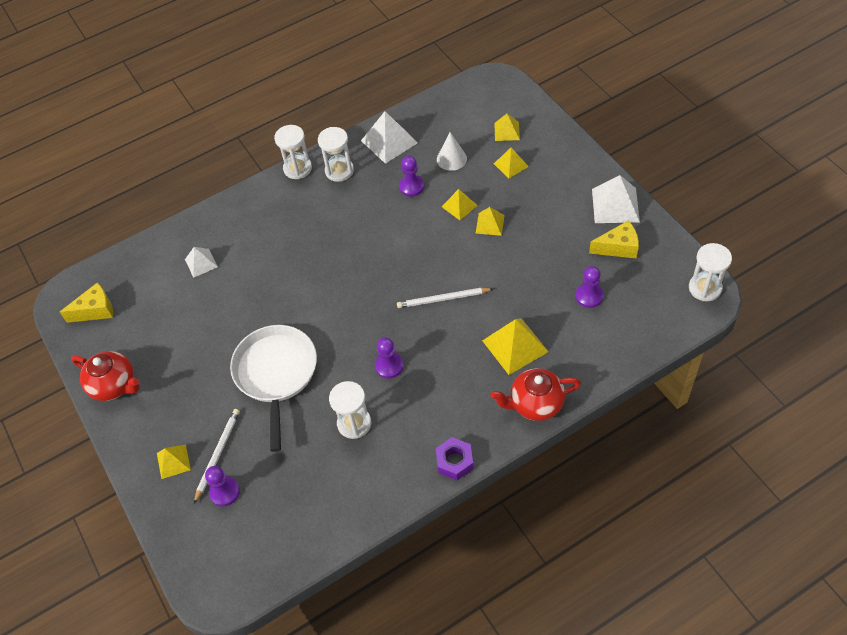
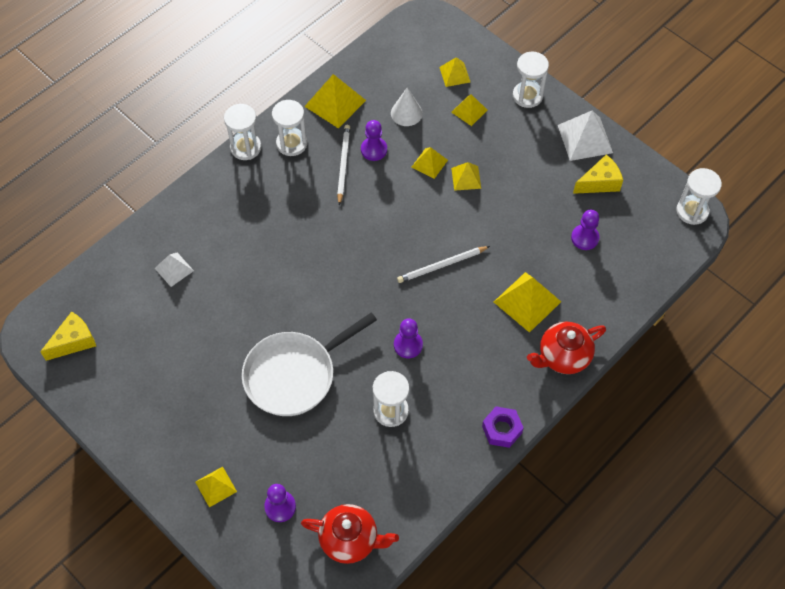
camera: 20 degrees left, 5 degrees up
(114, 385) = (123, 419): red teapot -> red teapot (350, 540)
(217, 454) = (260, 470): white pencil -> white pencil (343, 164)
(276, 374) = (294, 374): white pan -> white pan turned 105 degrees counterclockwise
(389, 141) = (335, 103): white pyramid -> yellow pyramid
(570, 159) = (527, 96): none -> white hourglass

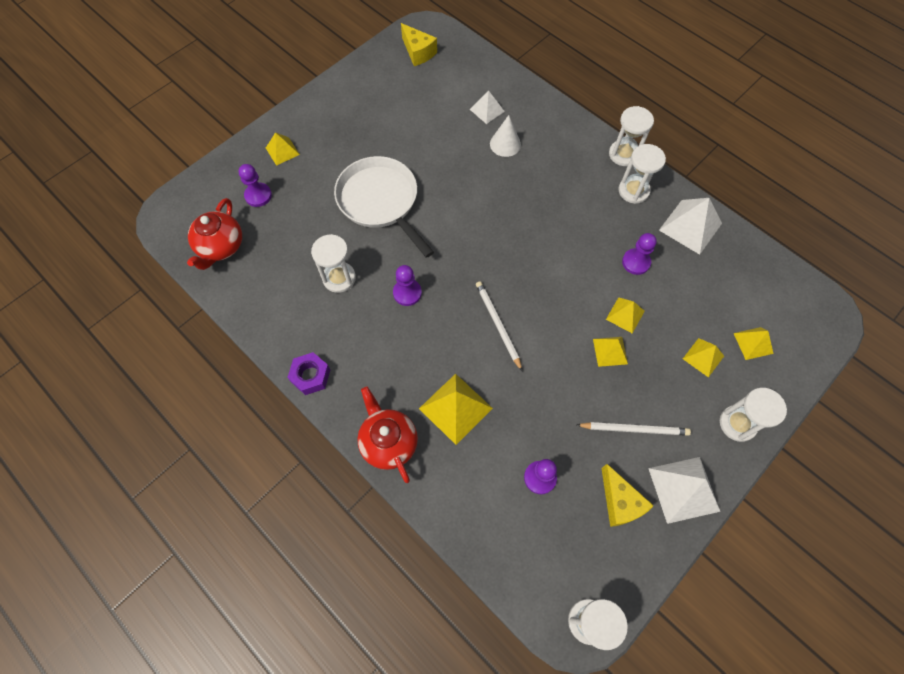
camera: 90 degrees right, 5 degrees up
(335, 103) = (690, 226): yellow pyramid -> white pyramid
(343, 164) = (613, 235): white pencil -> white pencil (634, 429)
(406, 113) = (689, 293): white cone -> white cone (505, 144)

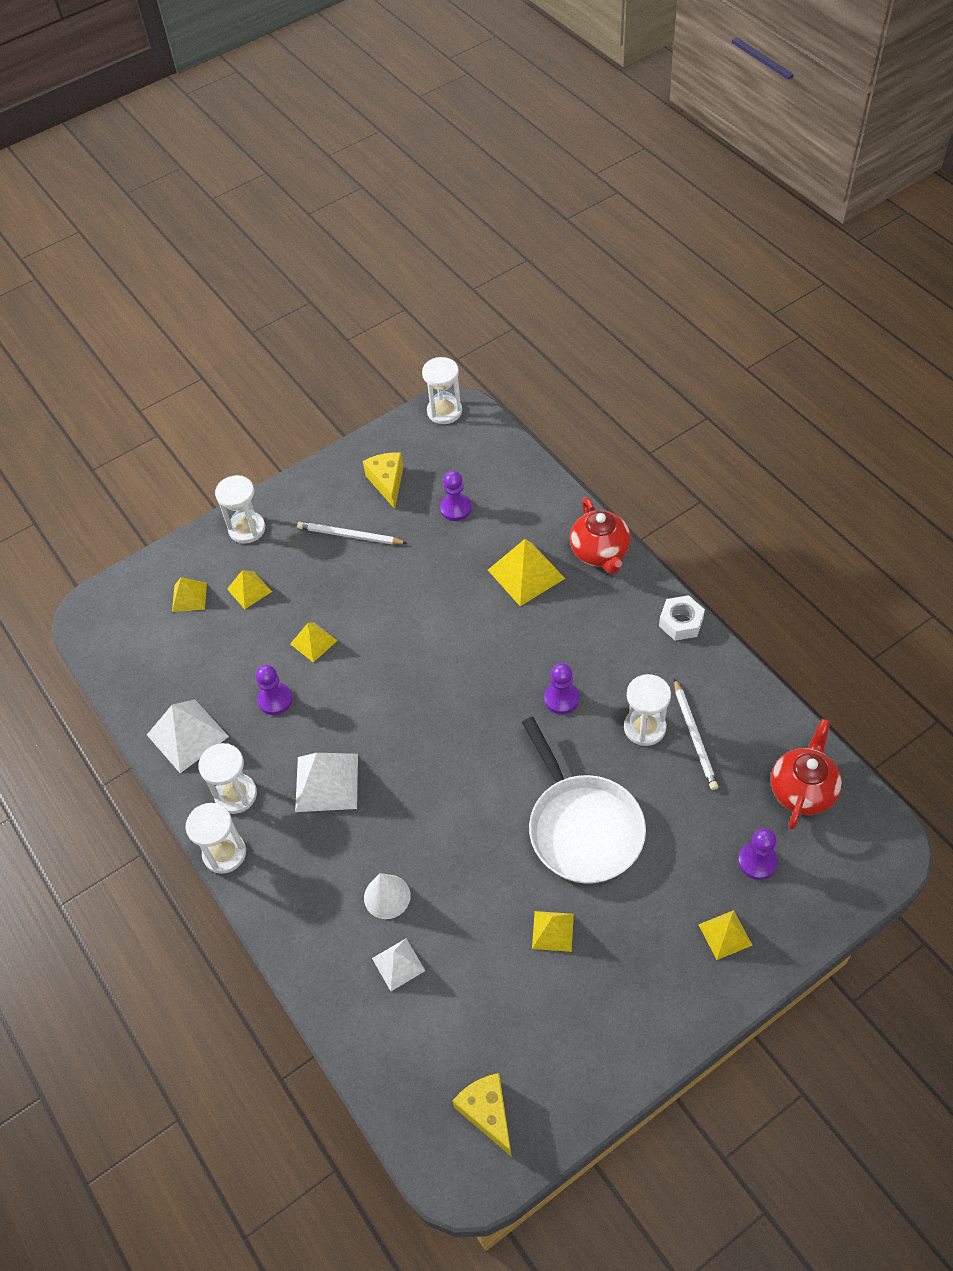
camera: 165 degrees left, 10 degrees down
(310, 376) = (681, 622): purple nut -> white nut
(497, 325) = (461, 649): white pencil -> white pencil (694, 736)
(610, 351) = (345, 607): yellow pyramid -> yellow pyramid (552, 931)
(683, 489) = (324, 485): white pyramid -> white pyramid (326, 782)

